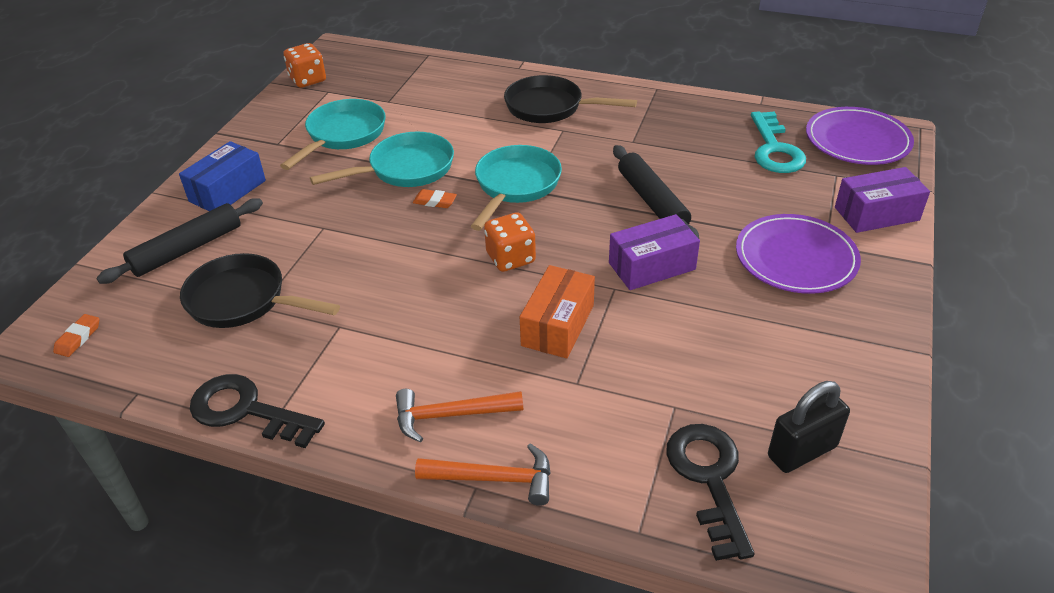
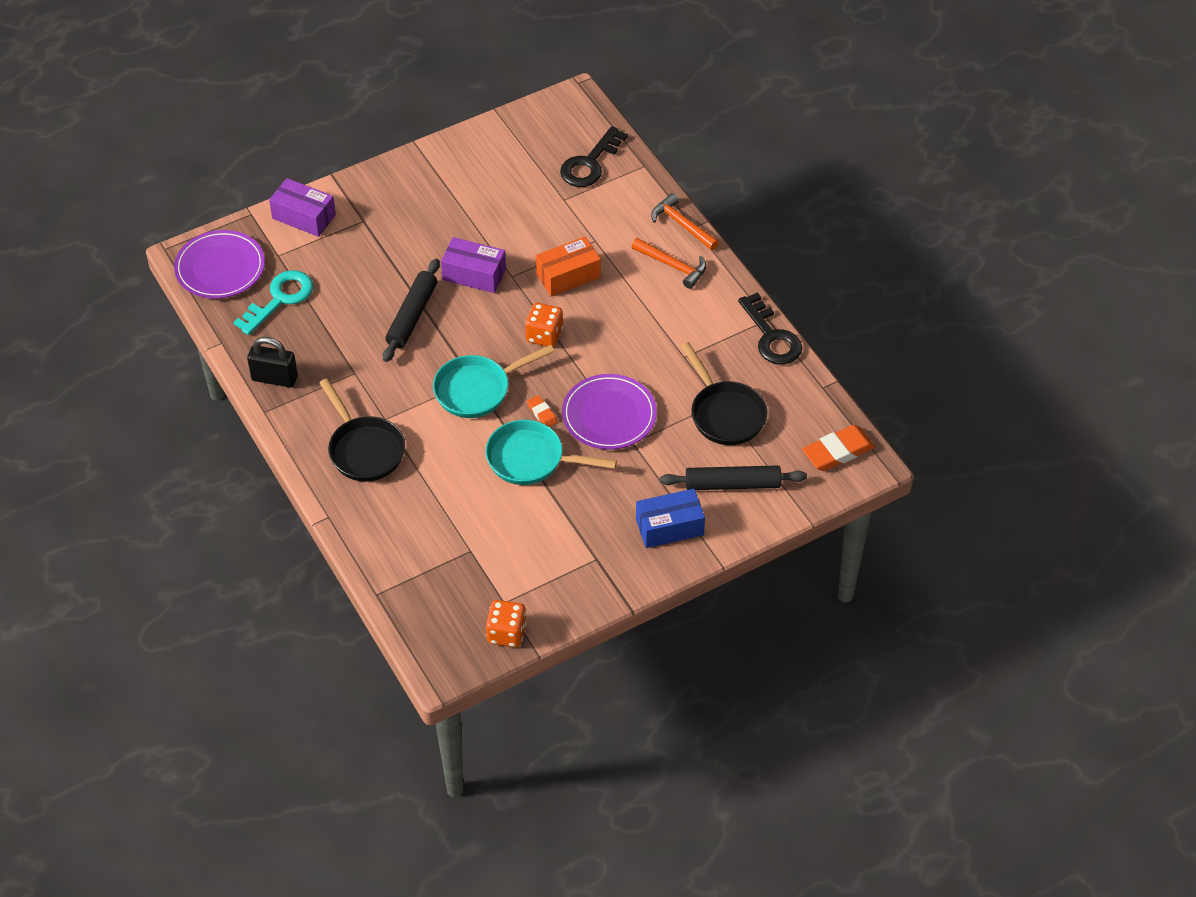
camera: 140 degrees left, 10 degrees up
(78, 338) = (838, 451): orange eraser -> orange eraser, size x1.94
(343, 135) = (541, 532): turquoise pan -> none
(795, 258) = (392, 224): purple plate -> purple plate (609, 415)
(802, 451) = (536, 146): black padlock -> black padlock (274, 378)

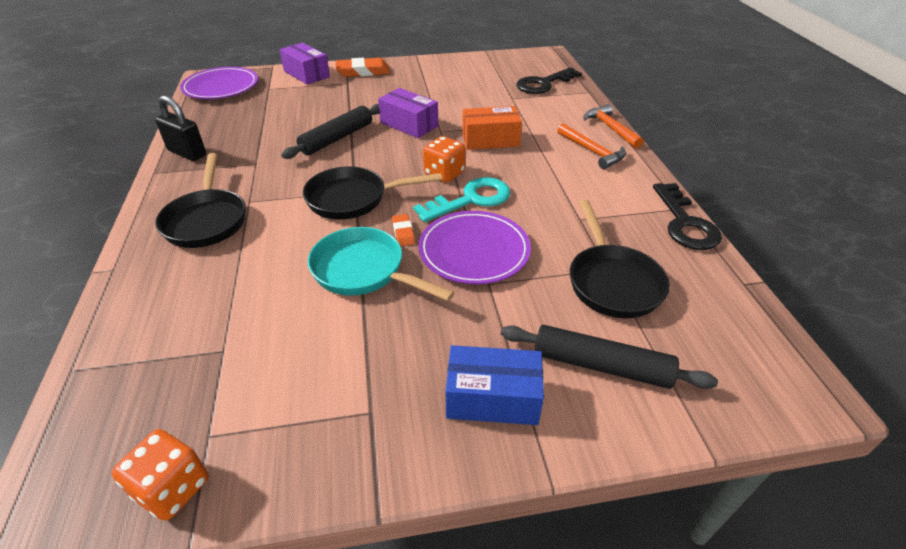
camera: 20 degrees right, 10 degrees down
(280, 299) = (244, 109): turquoise key -> turquoise key (471, 199)
(477, 389) = (353, 199): turquoise pan -> black pan
(838, 451) = (763, 364): orange eraser -> orange eraser (363, 71)

